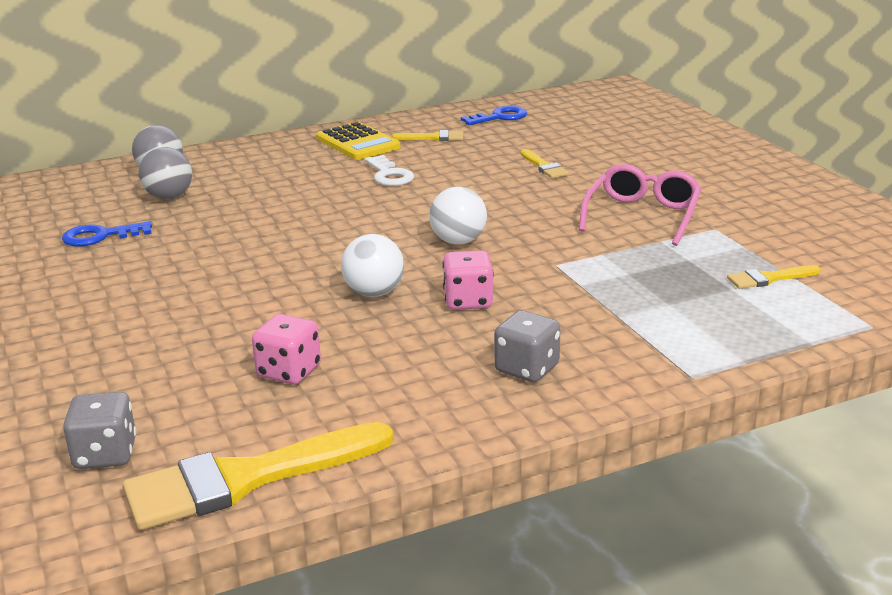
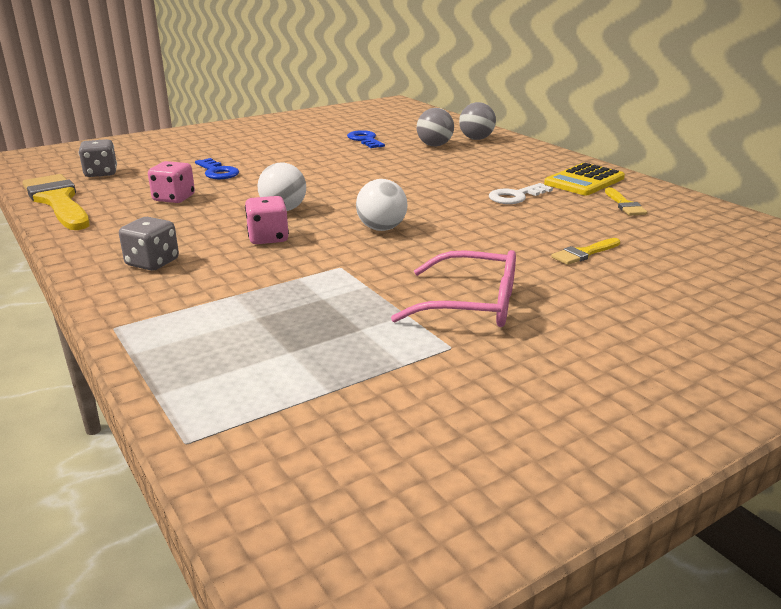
camera: 80 degrees right, 0 degrees up
(499, 117) = (718, 227): blue key -> blue key (217, 172)
(769, 278) = (315, 376): yellow brush -> none

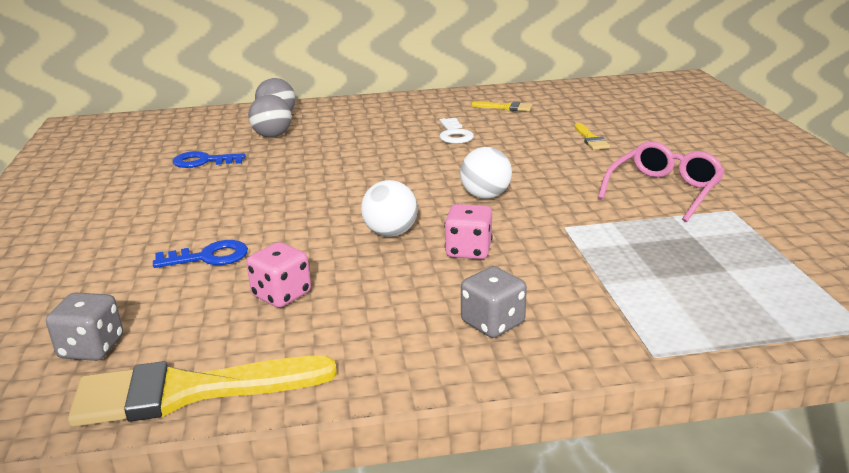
camera: 65 degrees left, 0 degrees up
(584, 181) = (442, 106): yellow calculator -> none

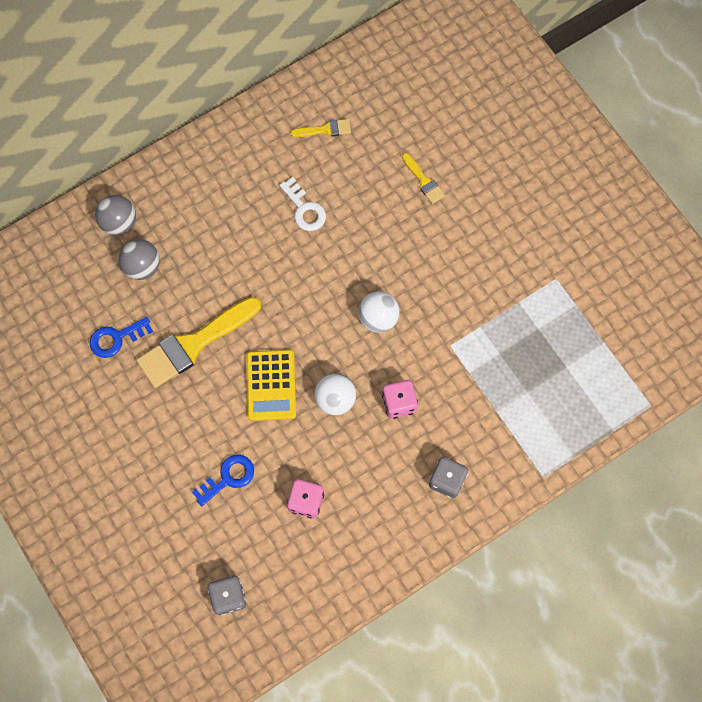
camera: 25 degrees left, 45 degrees up
(188, 392) = (312, 608): yellow brush -> yellow brush (194, 344)
(325, 211) = (271, 385): none -> yellow calculator
(664, 191) = (504, 263): pink glasses -> none

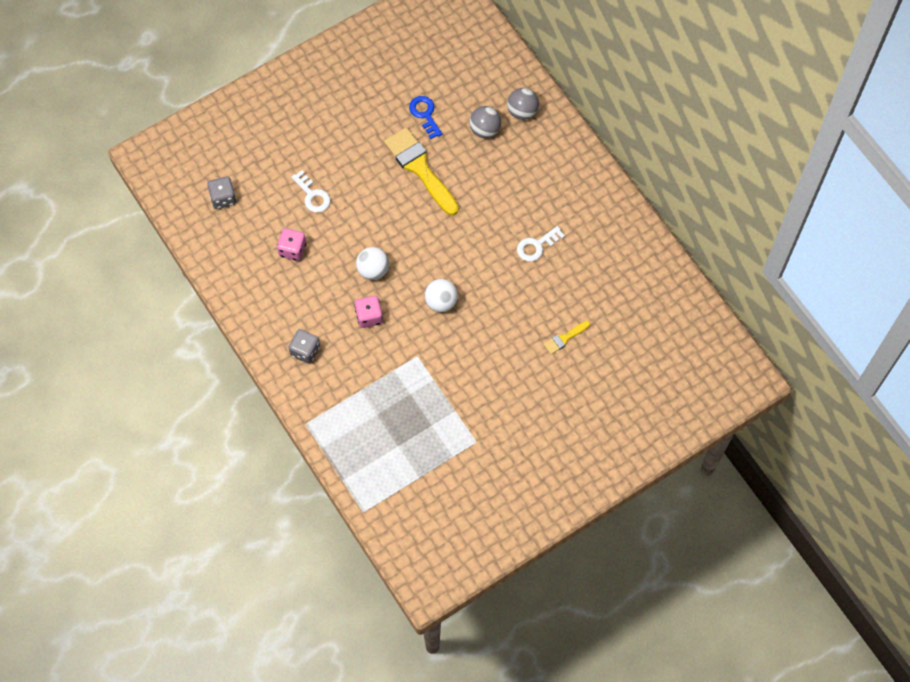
camera: 90 degrees right, 5 degrees down
(228, 478) = (312, 195): blue key -> white key
(271, 385) = (385, 223): yellow calculator -> none
(325, 129) = (610, 261): yellow brush -> none

